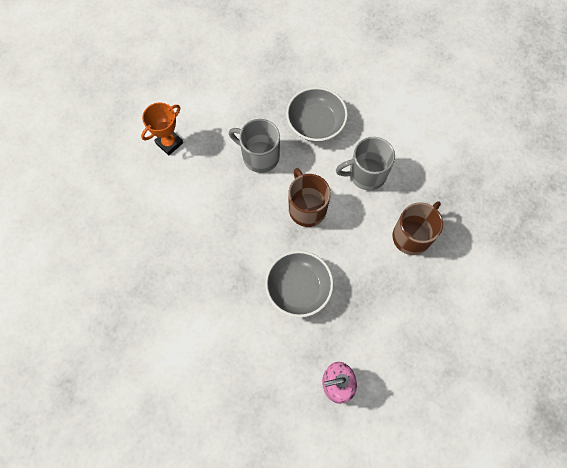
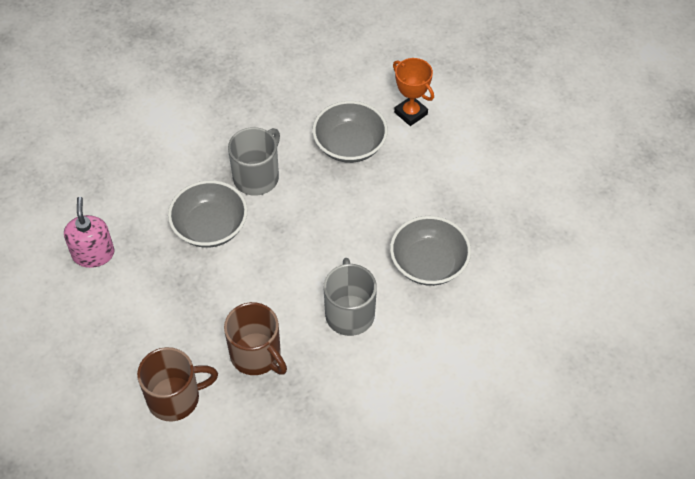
camera: 95 degrees right, 15 degrees down
(205, 187) = (350, 145): none -> grey bowl
(259, 156) = (386, 200): grey mug -> grey mug (257, 177)
(307, 208) = (310, 243): brown mug -> brown mug (175, 398)

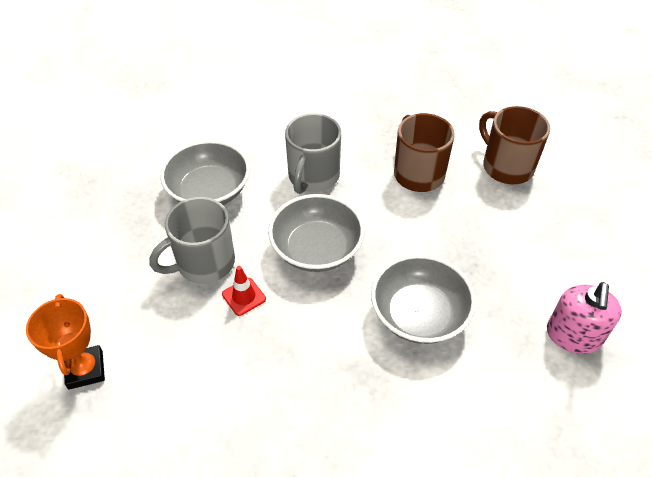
camera: 155 degrees left, 5 degrees down
(175, 398) = (506, 166): brown mug -> brown mug turned 45 degrees clockwise
(257, 177) = (334, 358): grey mug -> grey mug (204, 263)
(342, 192) = (244, 296): none -> red traffic cone
(350, 145) = (194, 355): grey bowl -> grey bowl (316, 249)

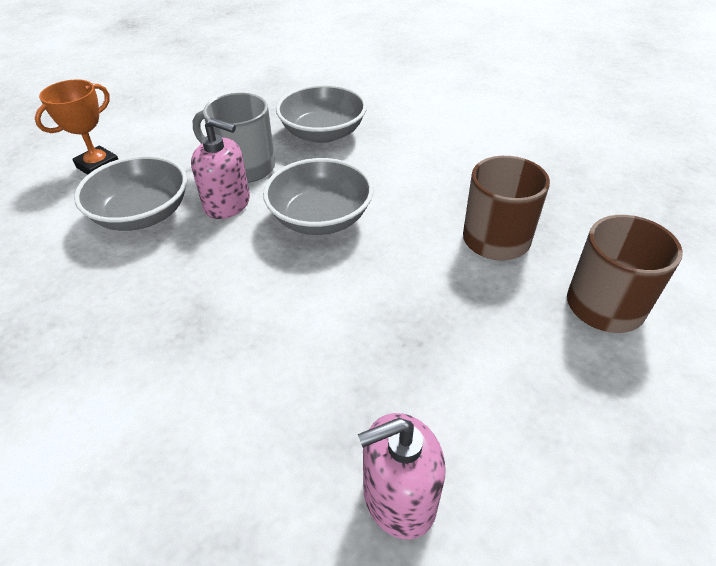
camera: 55 degrees right, 5 degrees down
(244, 296) = (227, 203): red traffic cone -> pink soap dispenser
(313, 177) = (405, 176): grey mug -> none
(419, 314) = (303, 326): grey bowl -> grey bowl (142, 214)

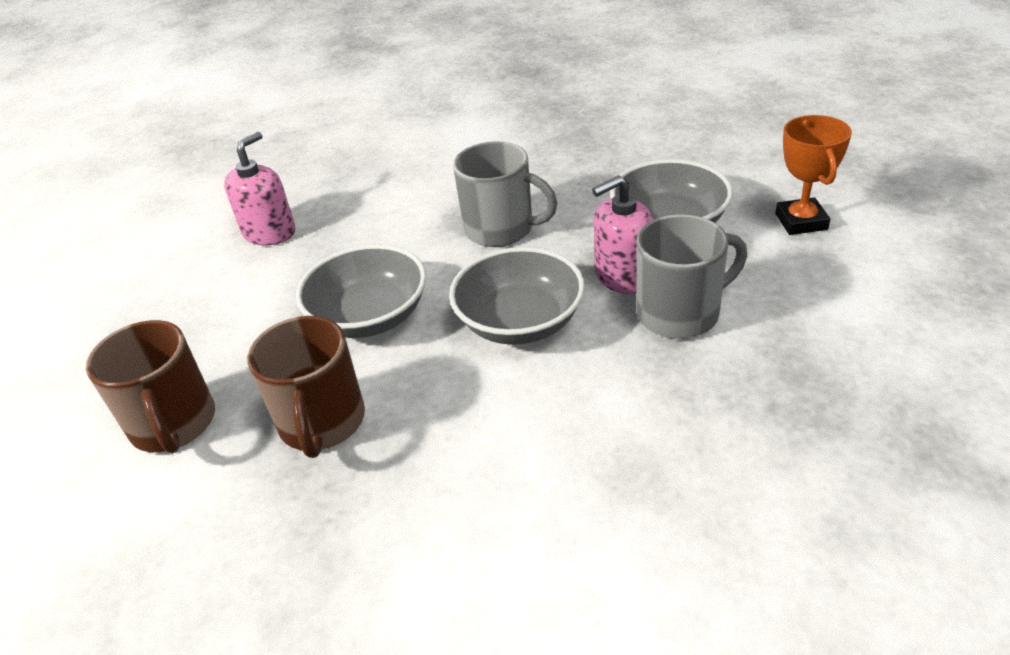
camera: 140 degrees right, 5 degrees down
(221, 297) = (501, 229): none -> grey mug
(323, 133) = (687, 417): grey bowl -> grey bowl (370, 317)

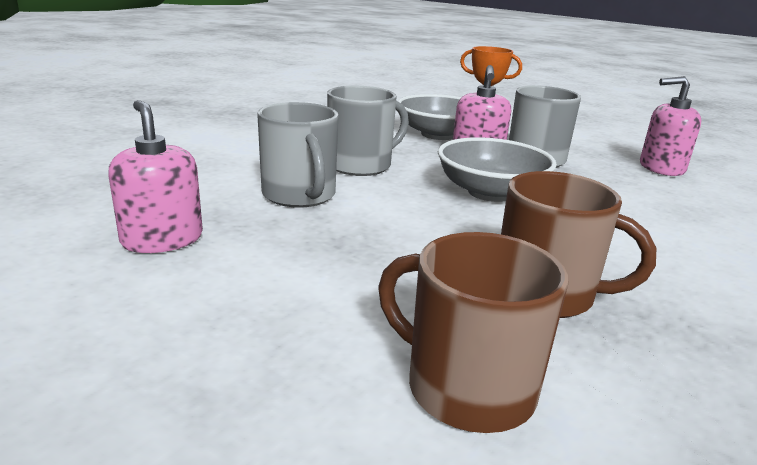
camera: 65 degrees left, 15 degrees down
(174, 425) = (466, 387): brown mug -> brown mug turned 150 degrees counterclockwise
(370, 317) = (406, 234): grey bowl -> none
(395, 238) = (299, 195): none -> grey mug
(803, 423) = (661, 168): none -> pink soap dispenser

